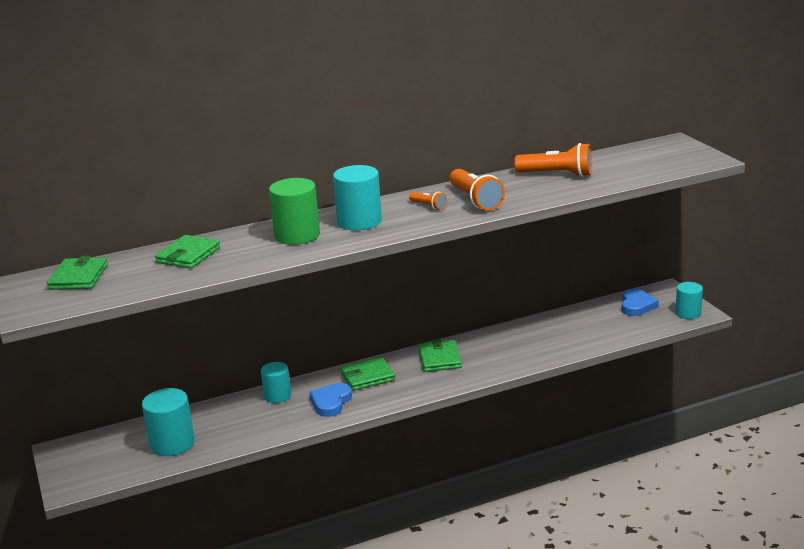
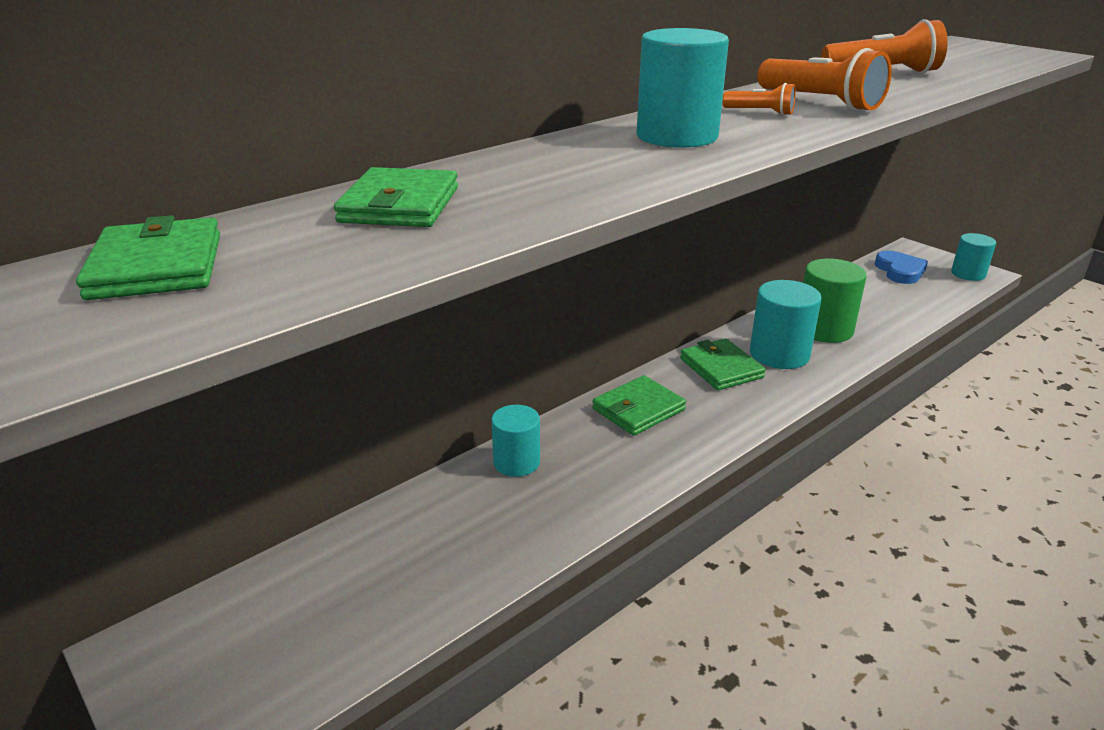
camera: 20 degrees left, 5 degrees up
(172, 443) = (375, 591): turquoise cylinder -> turquoise cylinder (779, 354)
(297, 235) = (590, 160): green cylinder -> green cylinder (824, 329)
(331, 402) = (614, 461): blue heart -> none

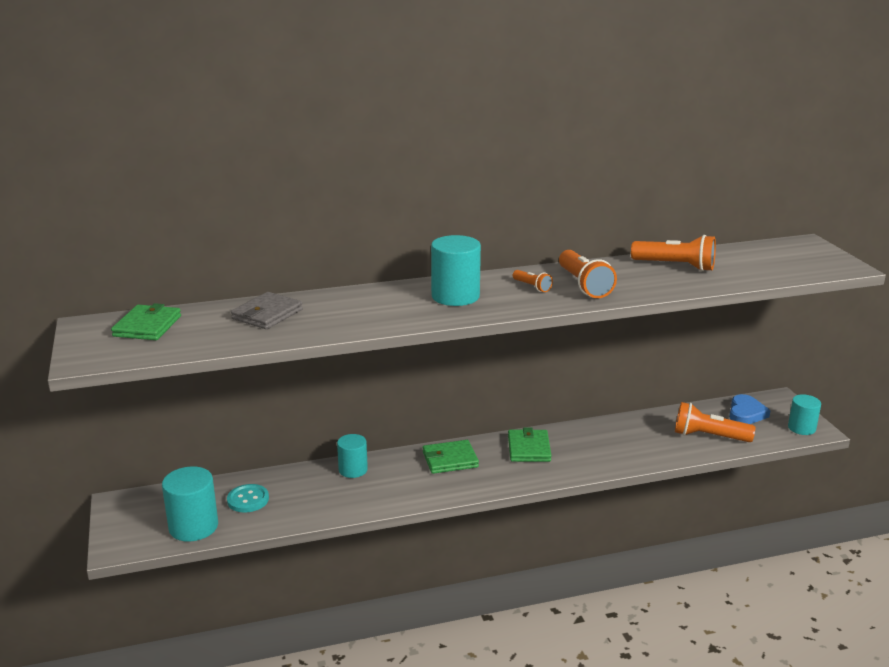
camera: 25 degrees right, 5 degrees down
(386, 564) = (248, 500): none -> turquoise button
(400, 205) = (267, 314): green wallet -> grey wallet
(779, 354) = (578, 449): turquoise cylinder -> turquoise cylinder (193, 526)
(824, 329) = (631, 441): green cylinder -> none
(895, 304) = (708, 436): none -> orange flashlight

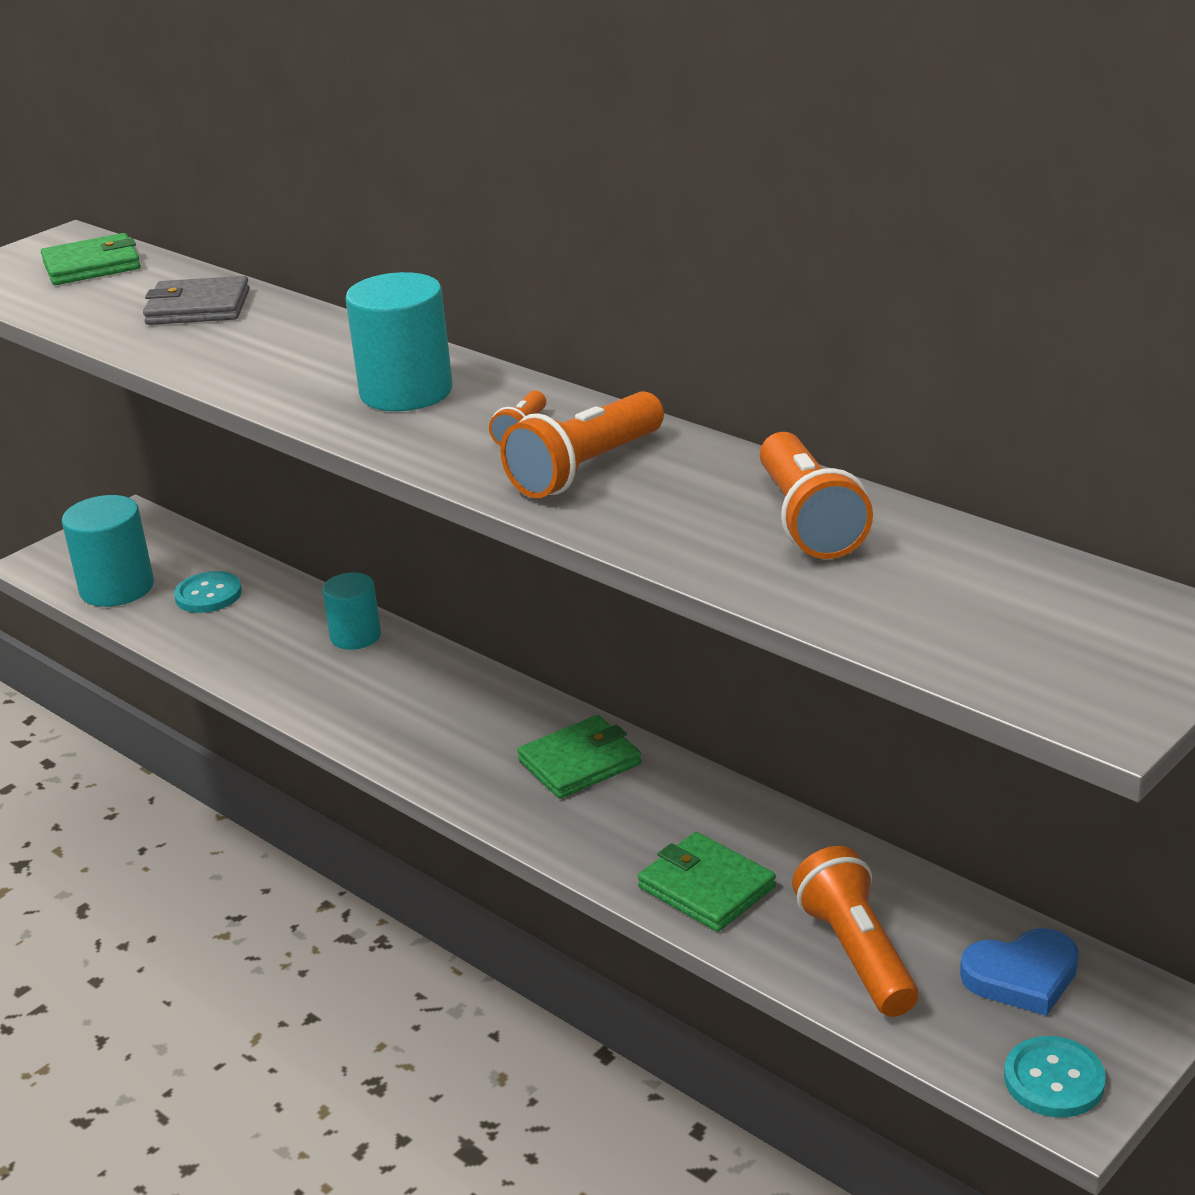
camera: 60 degrees right, 5 degrees up
(450, 460) = (466, 703): green wallet -> green wallet (706, 887)
(801, 428) = (1054, 1080): turquoise cylinder -> turquoise button

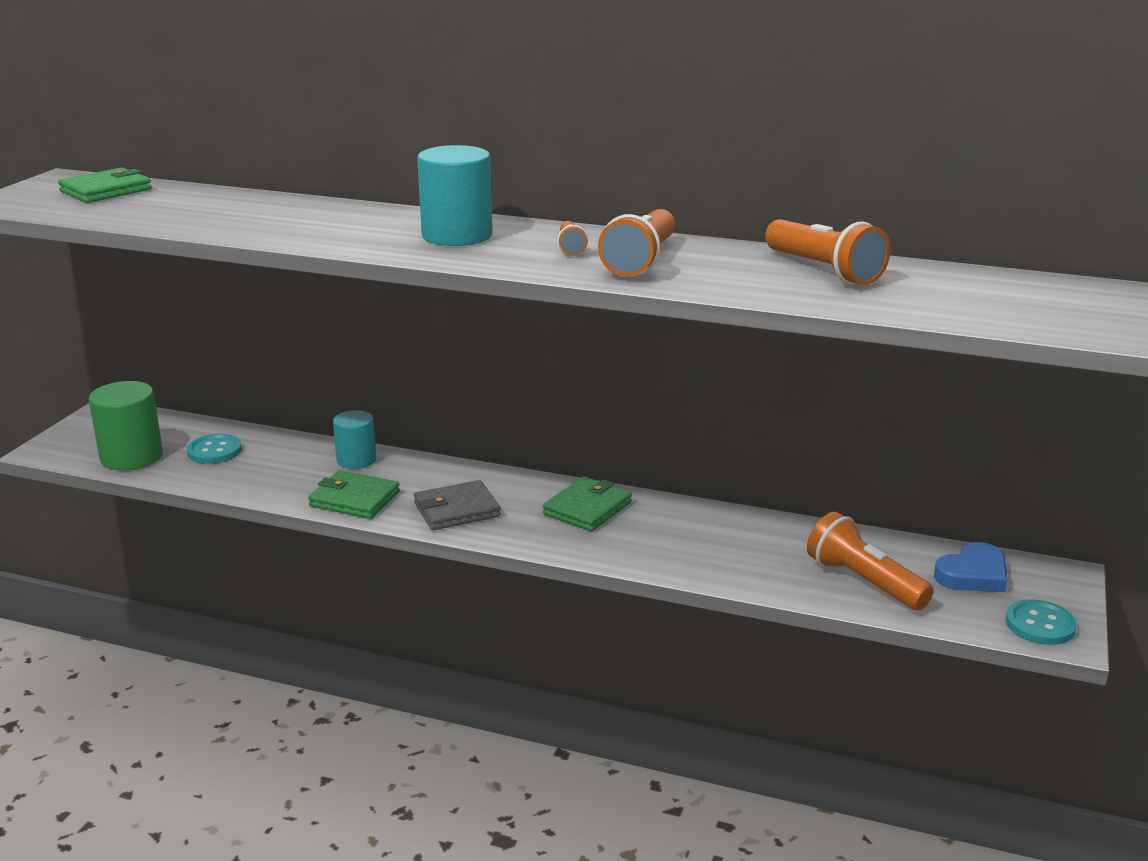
camera: 25 degrees left, 5 degrees down
(117, 588) = (131, 457): turquoise cylinder -> green cylinder
(198, 307) = (229, 206): grey wallet -> grey wallet (457, 510)
(706, 887) = (736, 564): green wallet -> green wallet (354, 499)

